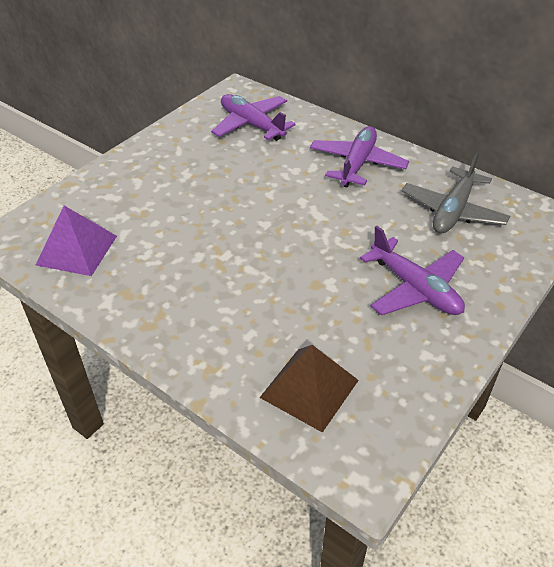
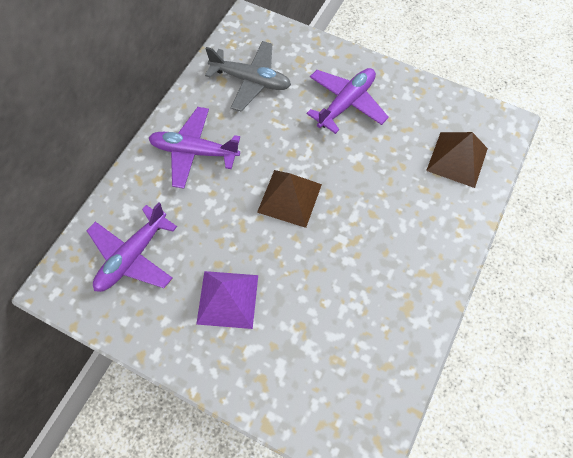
camera: 100 degrees left, 20 degrees up
(77, 250) = (366, 373): purple pyramid -> purple pyramid (227, 299)
(287, 223) = (289, 198): none -> brown pyramid

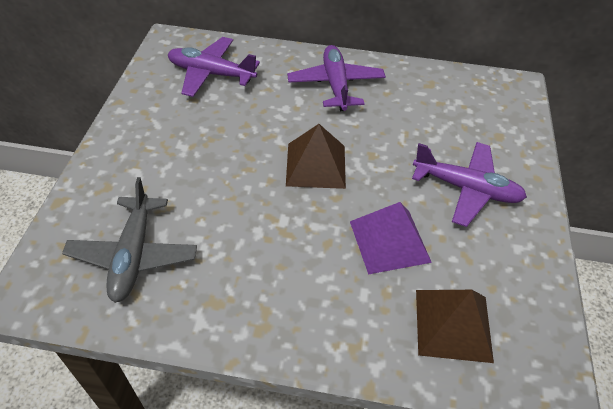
camera: 70 degrees right, 15 degrees down
(227, 299) = (185, 144): purple pyramid -> purple pyramid (389, 241)
(251, 80) = (443, 104): grey plane -> grey plane (133, 255)

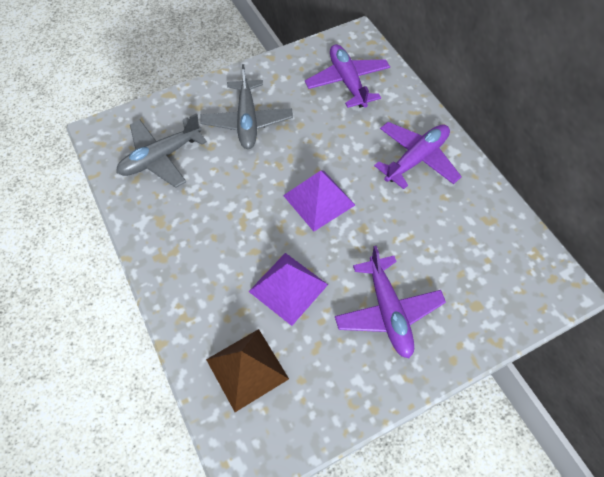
camera: 55 degrees right, 10 degrees up
(171, 161) = (247, 121): none -> grey plane
(316, 165) = (319, 200): brown pyramid -> purple pyramid

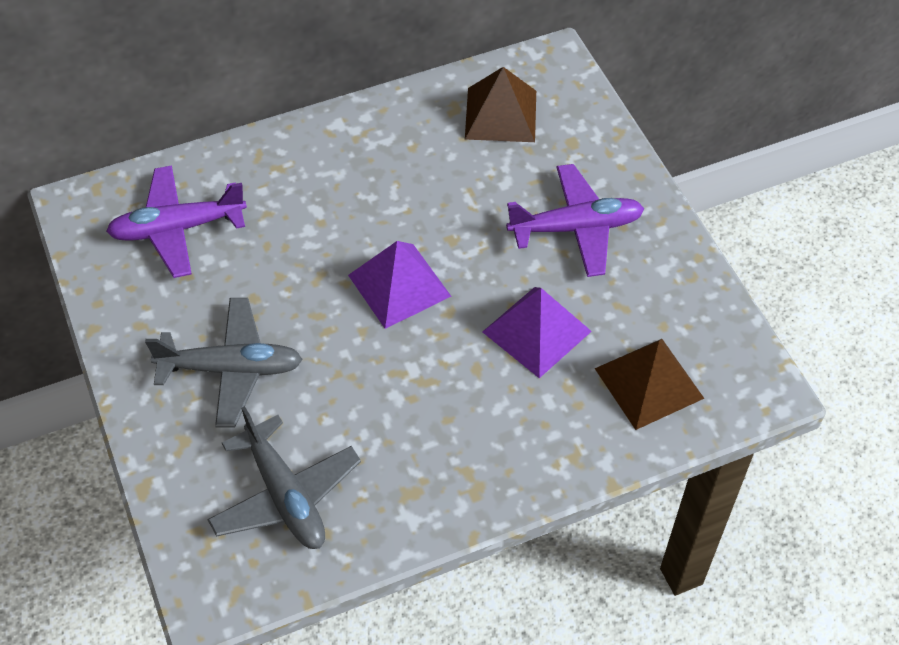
camera: 85 degrees left, 5 degrees down
(416, 159) = (345, 166): purple plane -> none
(492, 252) = (500, 114): none -> brown pyramid

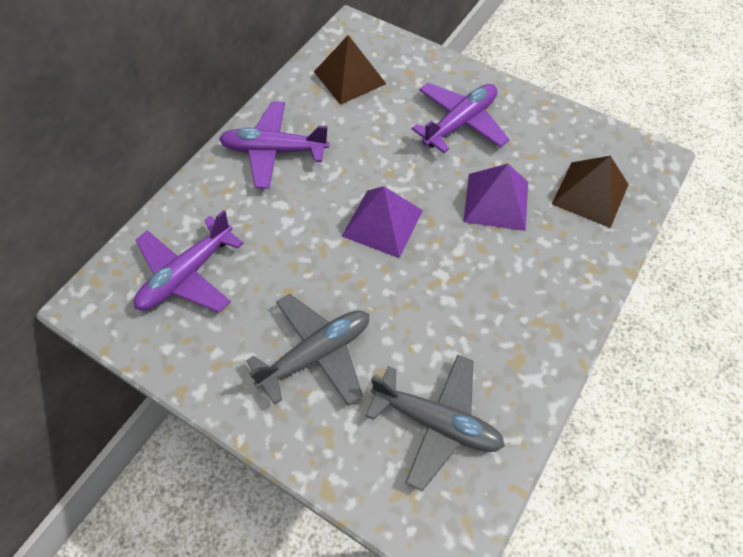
camera: 35 degrees left, 5 degrees up
(355, 153) = (274, 151): none -> purple plane

